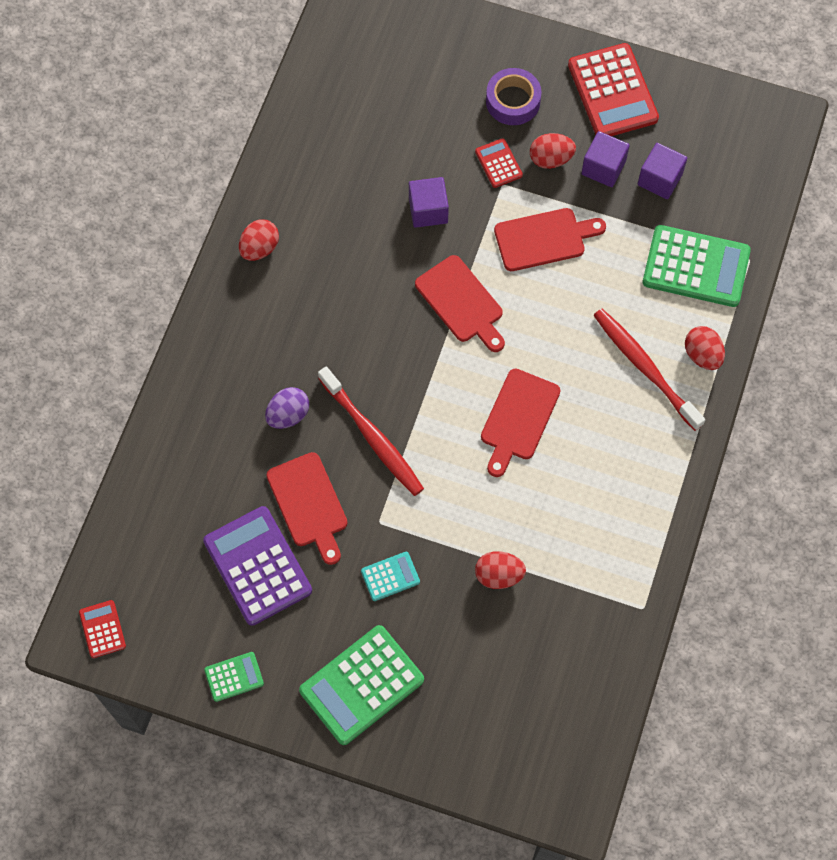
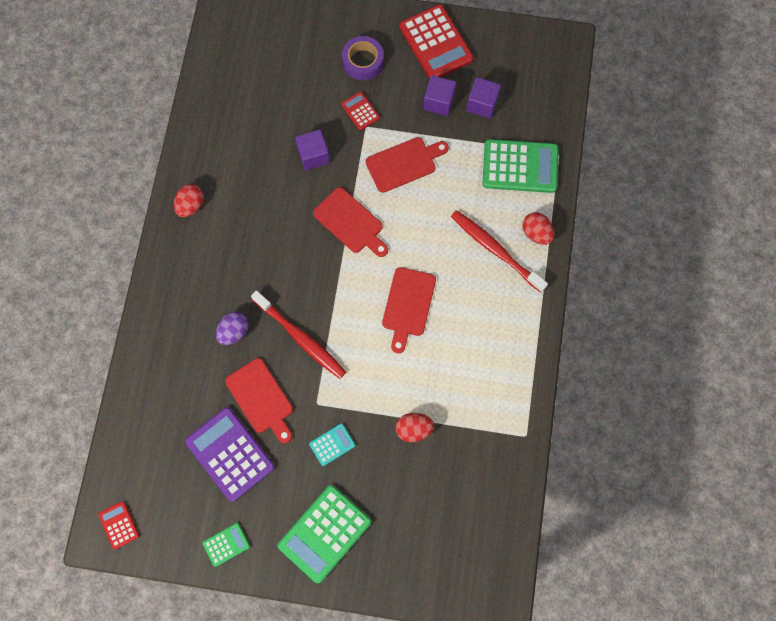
camera: 10 degrees left, 5 degrees up
(551, 159) = (398, 101): red egg -> none

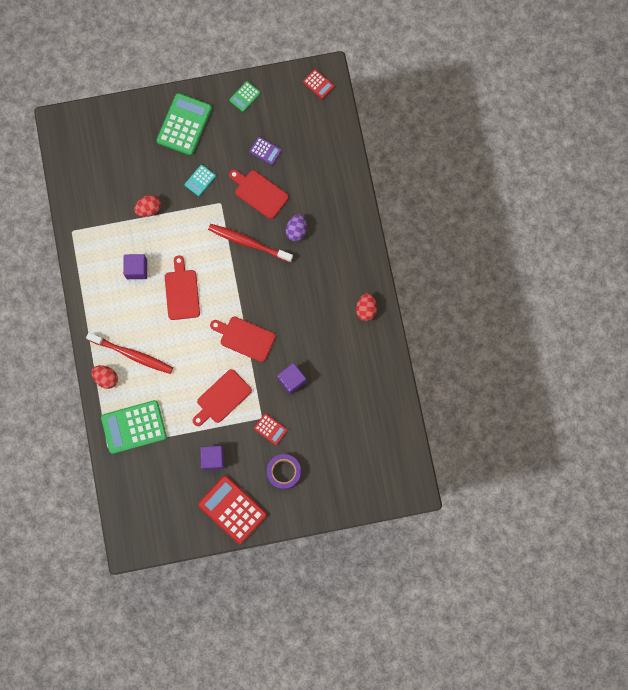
camera: 160 degrees right, 5 degrees up
(230, 454) = (265, 151): purple calculator -> purple calculator, size x0.49
(482, 104) = (179, 469): purple cube -> purple cube (136, 269)

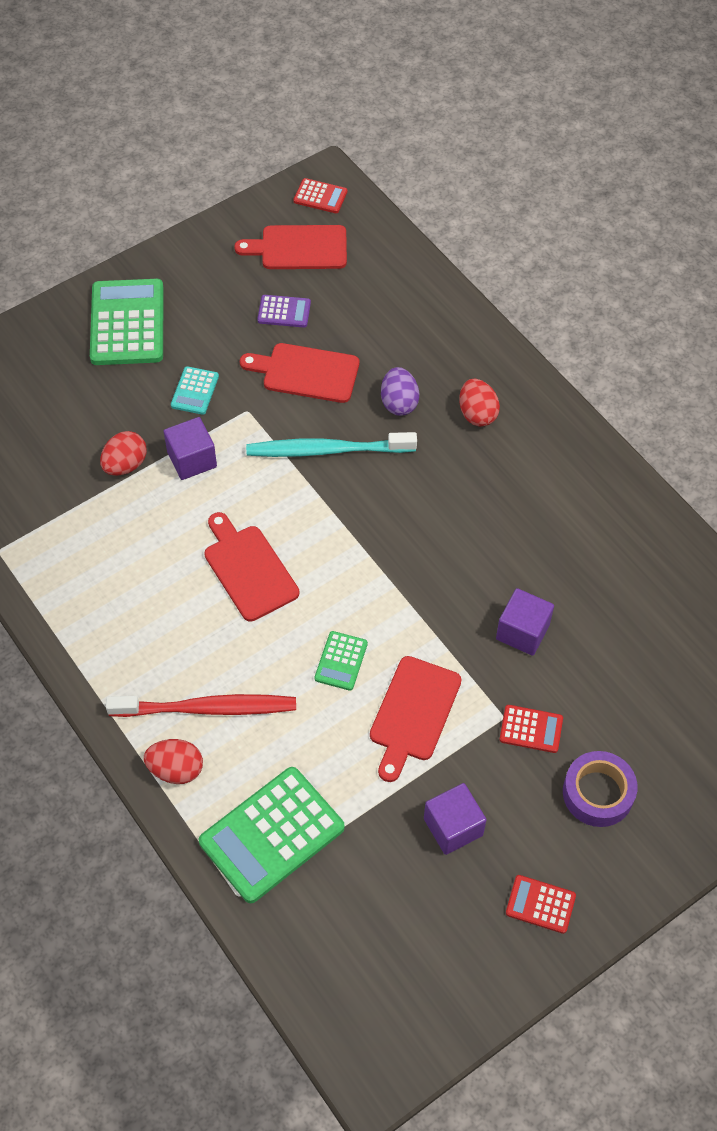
camera: 25 degrees left, 20 degrees down
(136, 269) = (148, 565): purple cube -> purple cube (192, 459)
(232, 509) = (540, 904): red calculator -> red calculator, size x0.49
(245, 96) = (210, 252): green calculator -> green calculator (341, 661)
(245, 338) = (401, 597): red cutting board -> red cutting board (299, 248)
(248, 242) = (326, 450): red toothbrush -> turquoise toothbrush
(366, 309) = (583, 473): red egg -> red egg (477, 414)

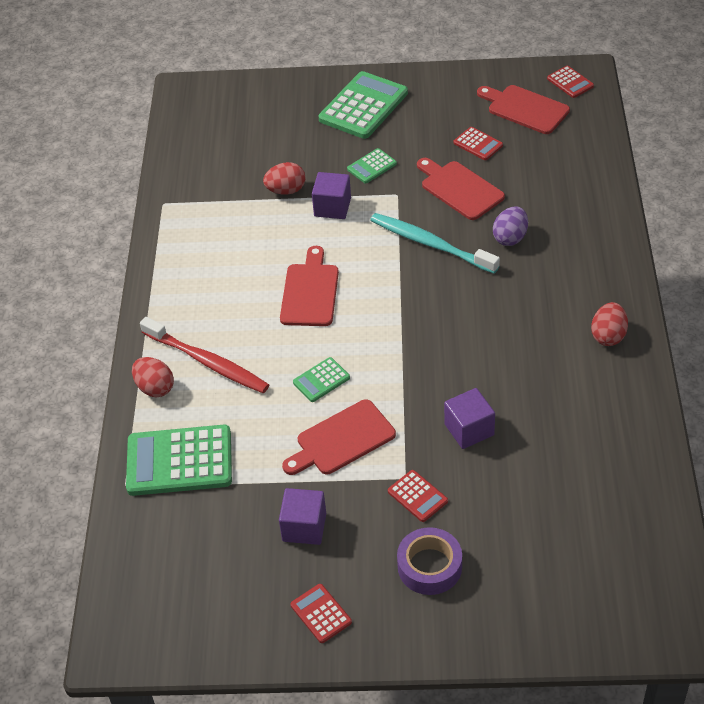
camera: 40 degrees right, 10 degrees down
(195, 391) = (372, 166): turquoise calculator -> green calculator
(284, 312) = (478, 144): purple calculator -> red calculator
(477, 414) = (563, 271): red egg -> red egg (608, 336)

